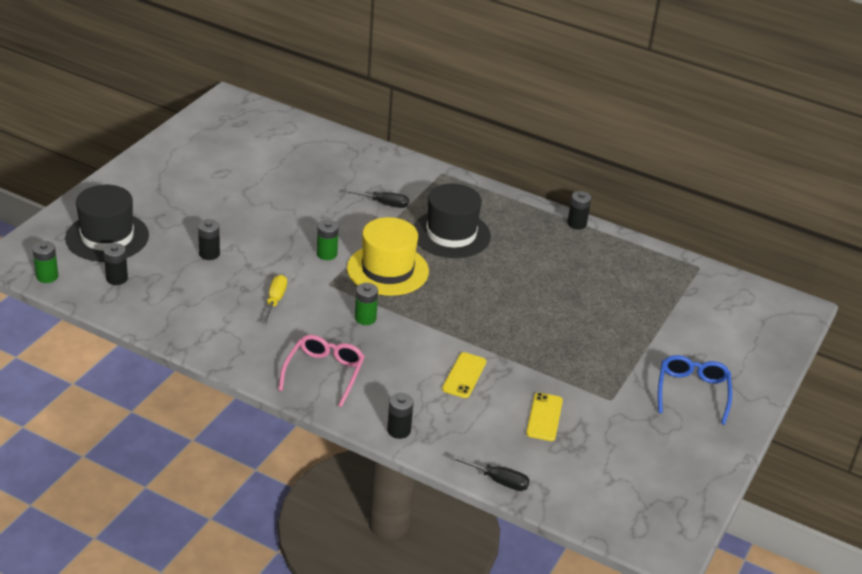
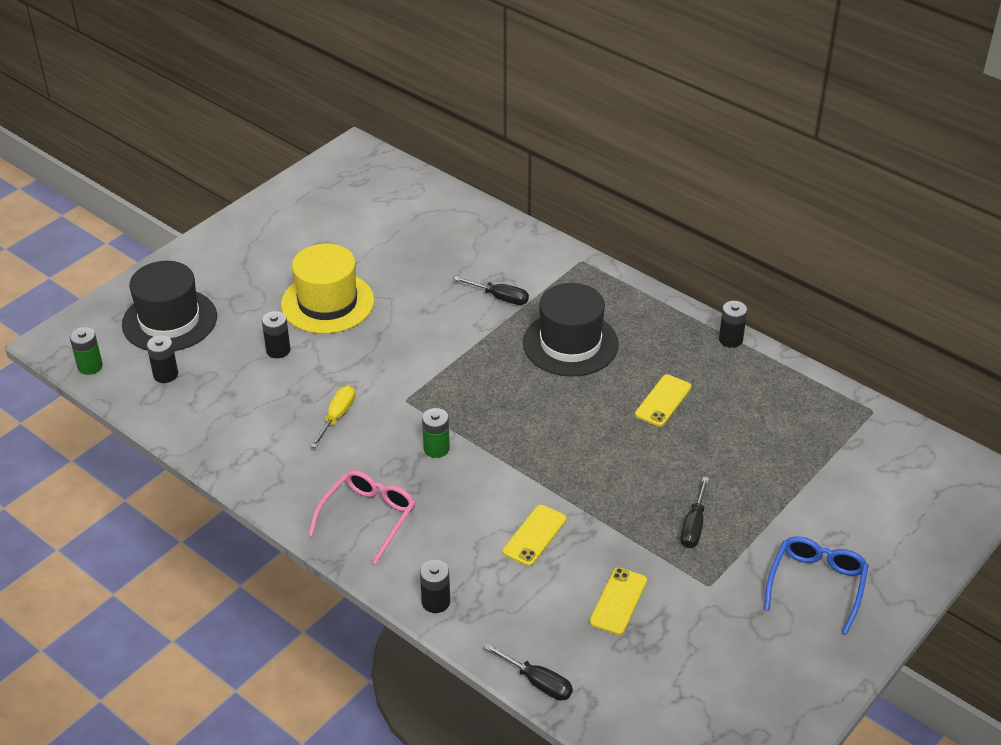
camera: 15 degrees right, 5 degrees up
(327, 254) = (414, 360): green battery -> none
(387, 270) = (480, 386): yellow hat -> yellow hat (327, 303)
(537, 271) = (663, 401): none -> yellow phone
(587, 358) = (694, 525): none -> black screwdriver

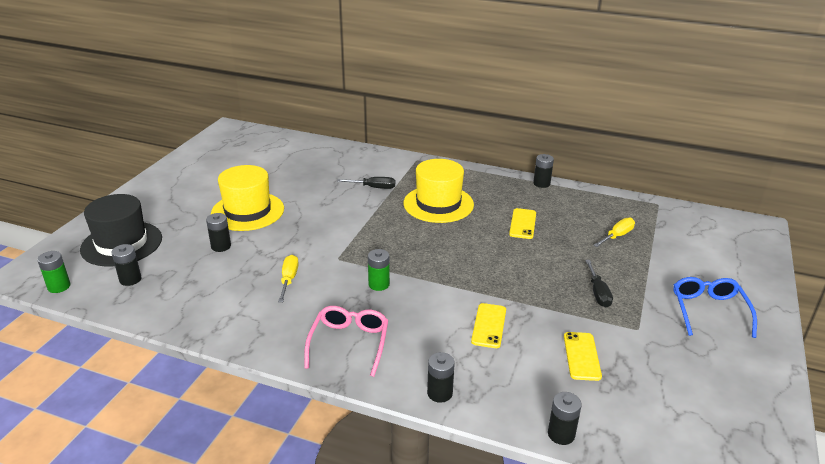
camera: 20 degrees left, 10 degrees down
(537, 682) = (561, 434): black screwdriver -> black battery
(570, 343) = (438, 204): black hat -> yellow hat
(777, 449) = (617, 236): none -> yellow screwdriver

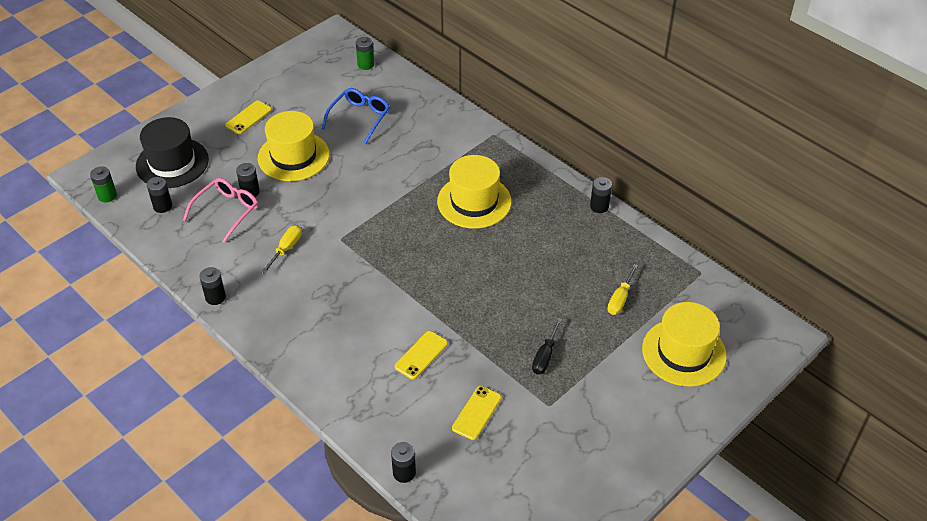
camera: 25 degrees right, 15 degrees up
(349, 344) = (296, 331): pink glasses -> pink glasses (226, 211)
(373, 187) = (425, 160): black screwdriver -> none
(379, 284) = (357, 279): green battery -> green battery (365, 64)
(439, 393) = (337, 403): black battery -> black battery (215, 297)
(523, 224) = (538, 253): yellow phone -> yellow phone (248, 118)
(617, 236) = (620, 298): yellow screwdriver -> yellow screwdriver turned 135 degrees clockwise
(702, 257) = (684, 352): none -> yellow hat
(709, 311) = (632, 412): blue glasses -> blue glasses (359, 118)

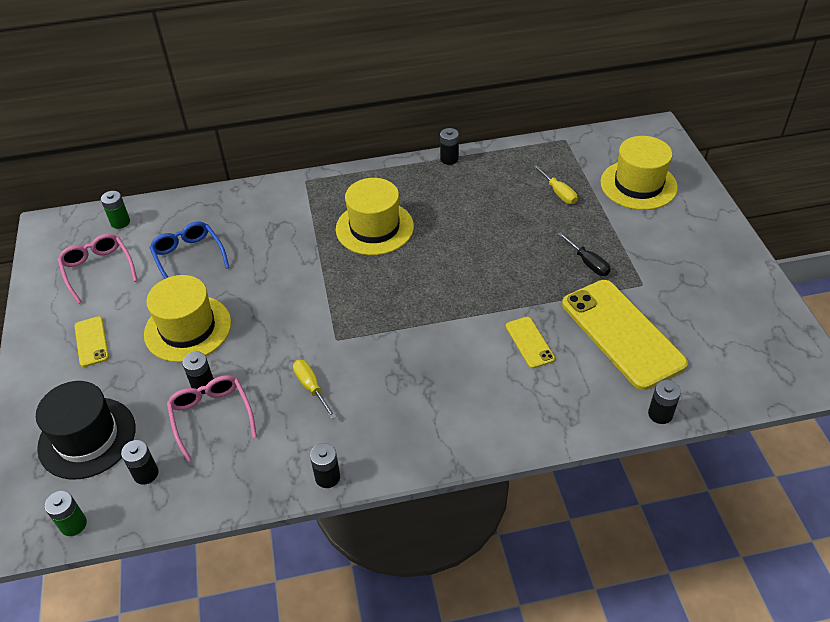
camera: 55 degrees left, 0 degrees up
(312, 82) = (98, 270): none -> pink glasses
(476, 413) = (622, 333): yellow phone -> yellow phone, size x2.18

